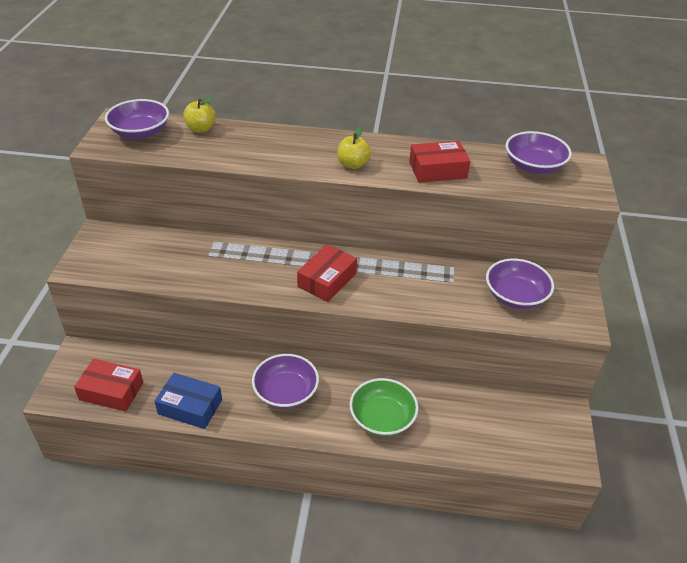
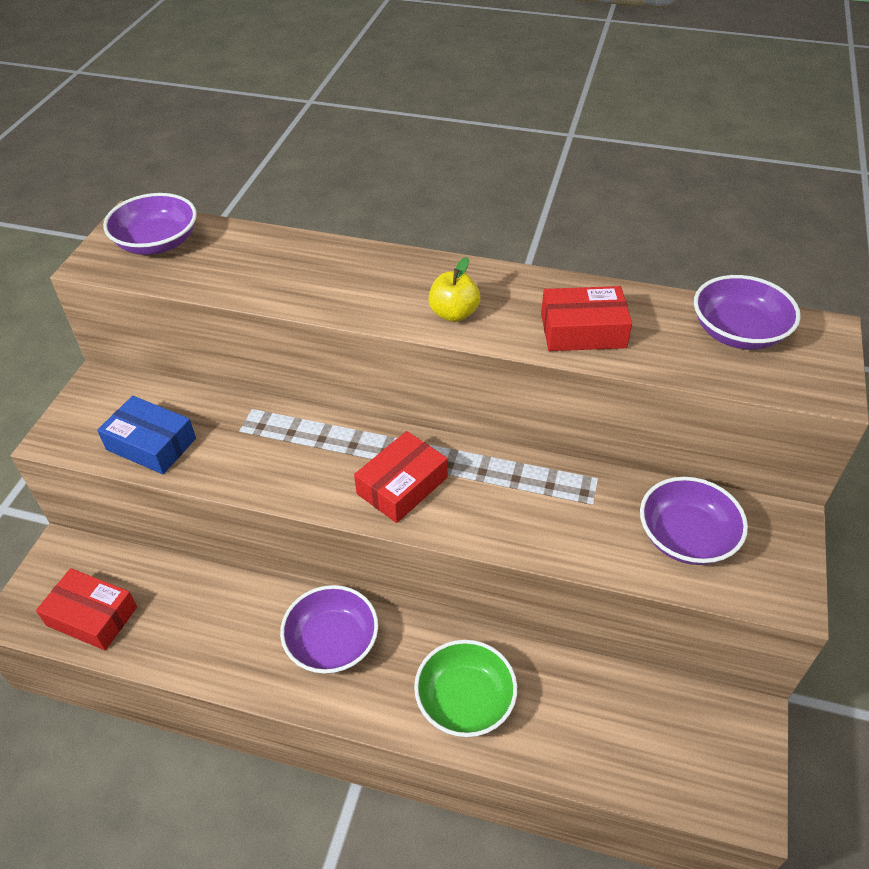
camera: 10 degrees right, 5 degrees up
(190, 407) = (194, 652): blue box -> blue box (151, 444)
(201, 129) = (243, 241): yellow apple -> none

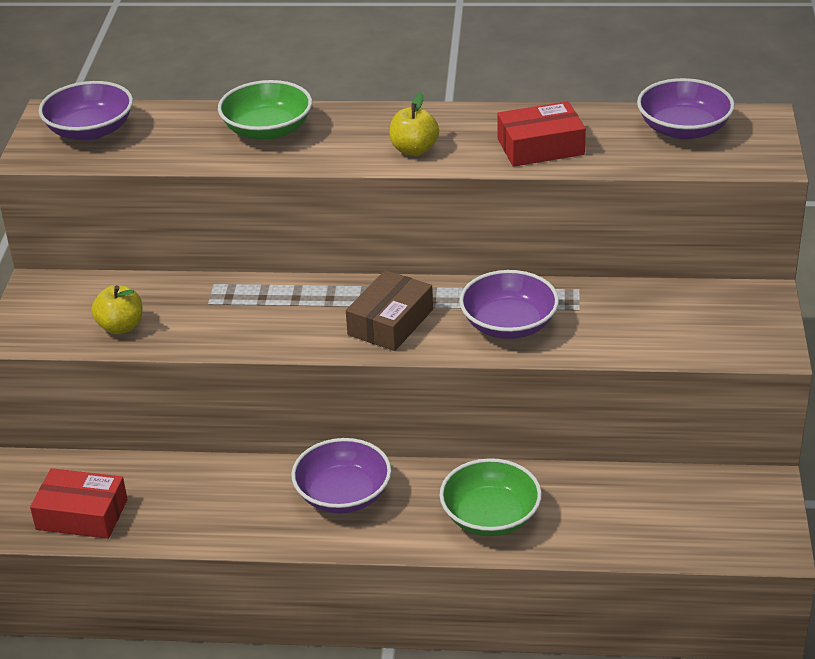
camera: 10 degrees left, 10 degrees down
(151, 444) = (121, 327): blue box -> yellow apple
(319, 268) = (267, 130): none -> green bowl
(402, 485) = (390, 322): red box -> brown box
(686, 537) = (672, 321): purple bowl -> purple bowl (509, 324)

